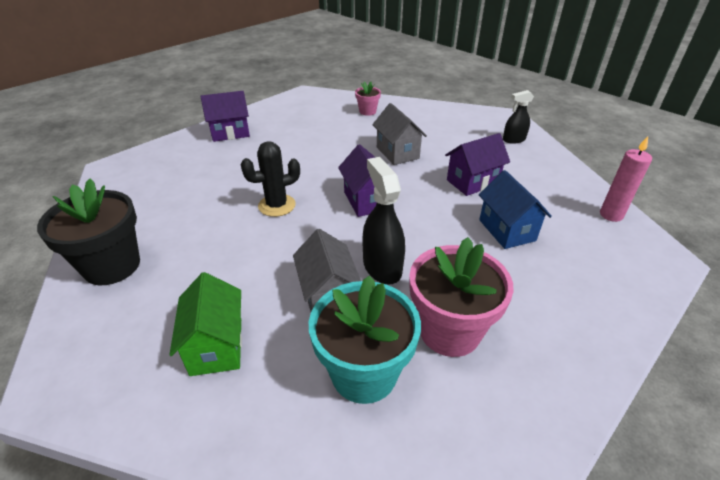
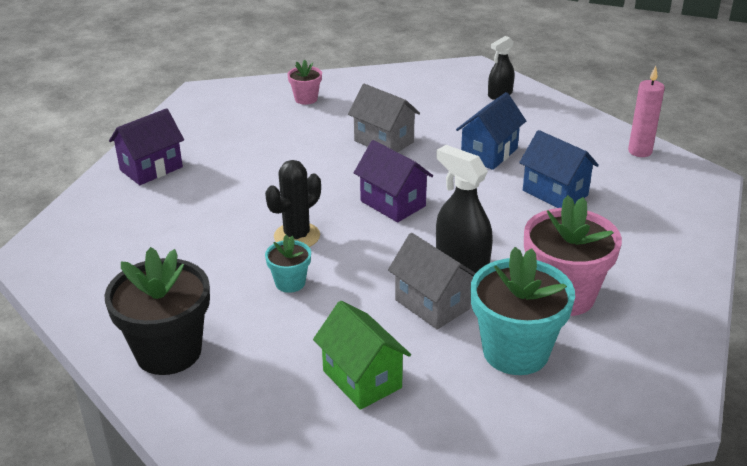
camera: 25 degrees left, 5 degrees down
(240, 240) = (290, 283): none -> turquoise flower pot
(472, 182) = (489, 153): purple house -> blue house

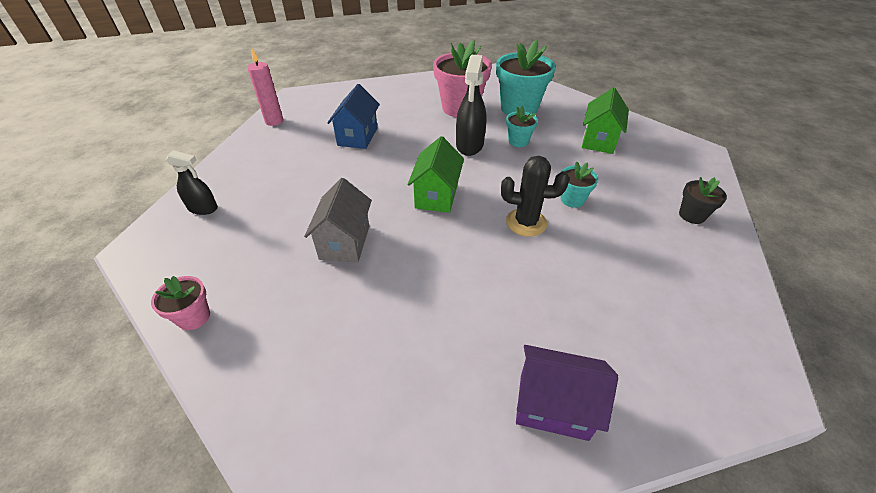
camera: 125 degrees left, 10 degrees up
(168, 352) = (692, 215): black flower pot -> black flower pot, size x0.50
(306, 99) = (285, 357): pink flower pot -> pink flower pot (194, 317)
(393, 203) = (436, 196): purple house -> green house
(432, 304) = (518, 141): grey house -> turquoise flower pot
(489, 153) = (323, 178): blue house -> none

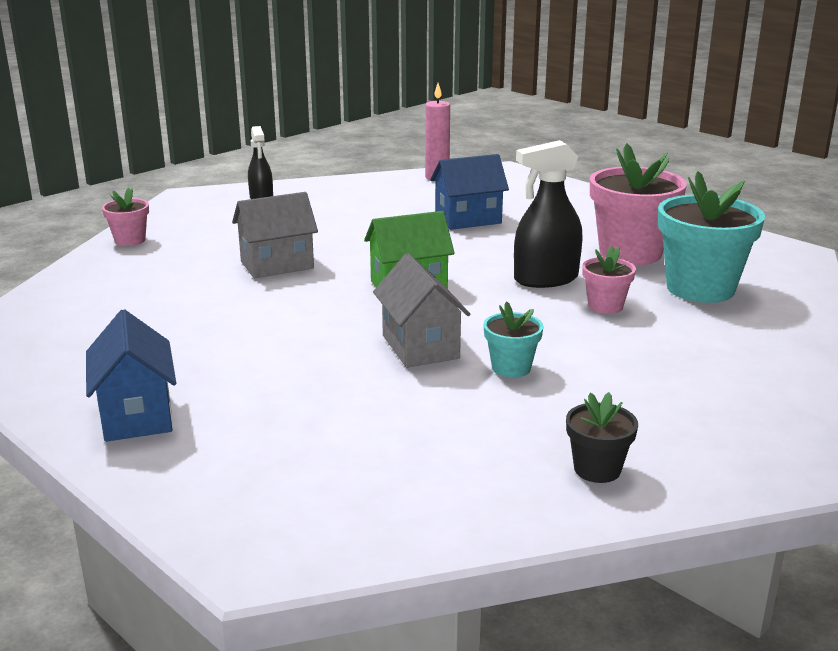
camera: 60 degrees right, 20 degrees down
(518, 141) = (605, 306): turquoise flower pot -> pink flower pot
(526, 222) = (420, 347): black cactus -> grey house
(553, 406) = (136, 415): purple house -> blue house
(599, 140) = (708, 363): green house -> none

